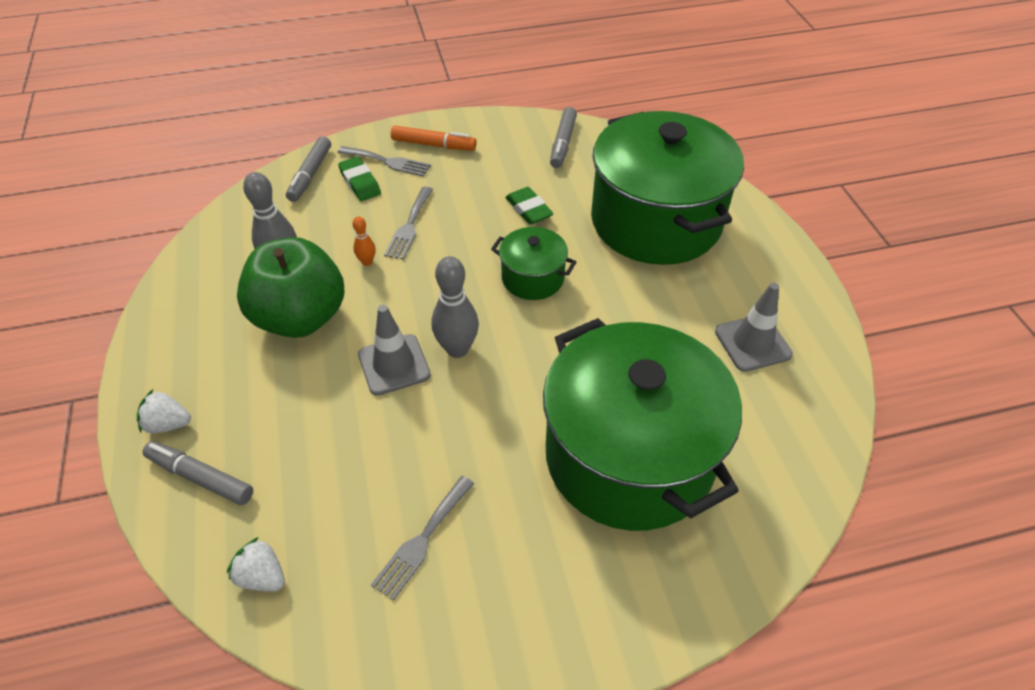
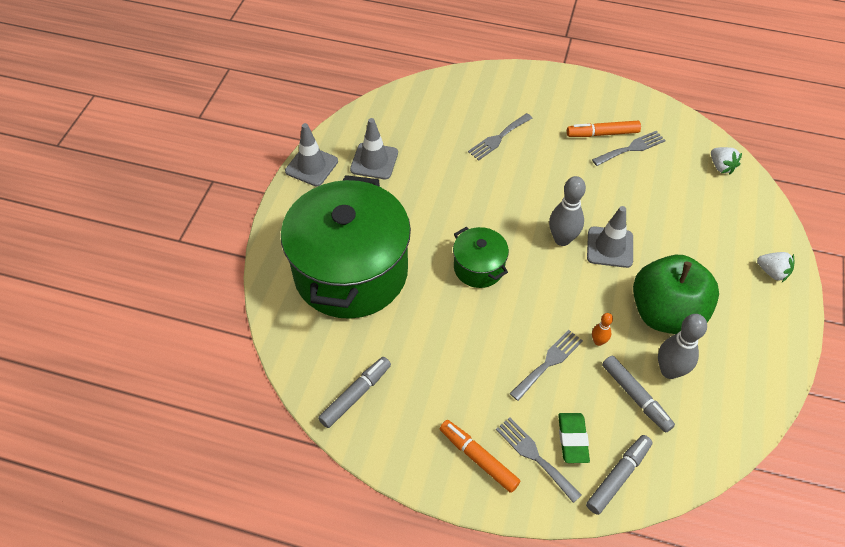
camera: 150 degrees left, 5 degrees up
(200, 477) = (752, 230): grey marker -> grey marker (635, 396)
(480, 547) = (602, 134): none -> orange marker
(529, 209) = (440, 331): green eraser -> none
(629, 456) = (498, 138): green pot -> grey fork
(813, 303) = (311, 166): none -> grey traffic cone

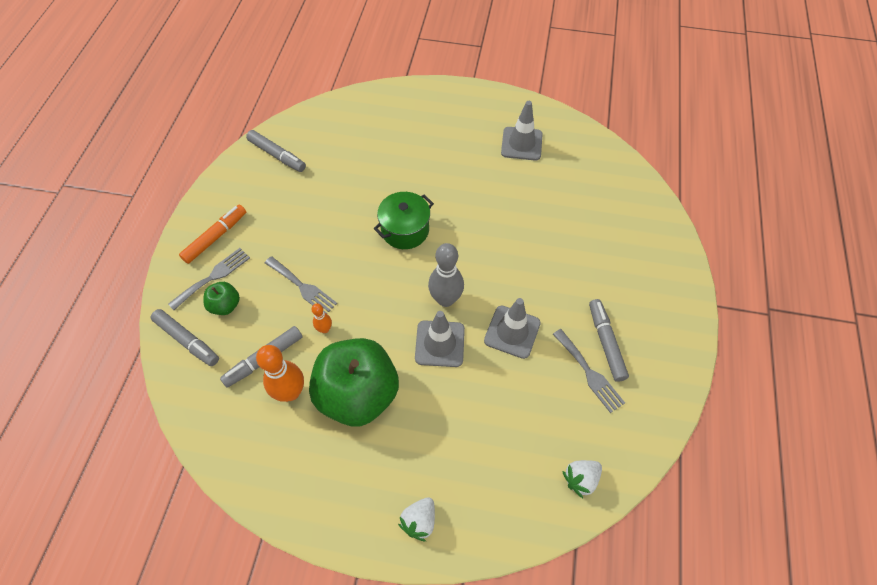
camera: 85 degrees right, 5 degrees up
(311, 166) = (507, 102): grey traffic cone -> grey traffic cone (512, 332)
(351, 272) = (393, 140): green pot -> none
(498, 138) = (574, 241): grey fork -> none
(572, 439) = (225, 305): green eraser -> green apple
(602, 134) = (605, 342): orange marker -> grey marker
(669, 371) = (291, 392): grey bowling pin -> orange bowling pin

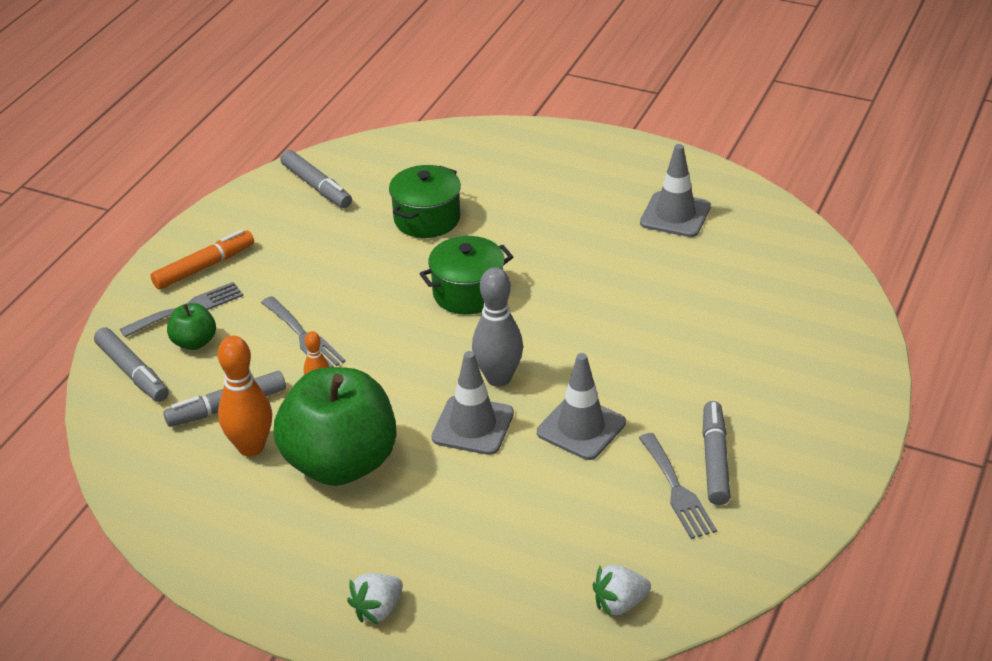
camera: 15 degrees right, 20 degrees down
(360, 171) = (427, 219): none -> green pot

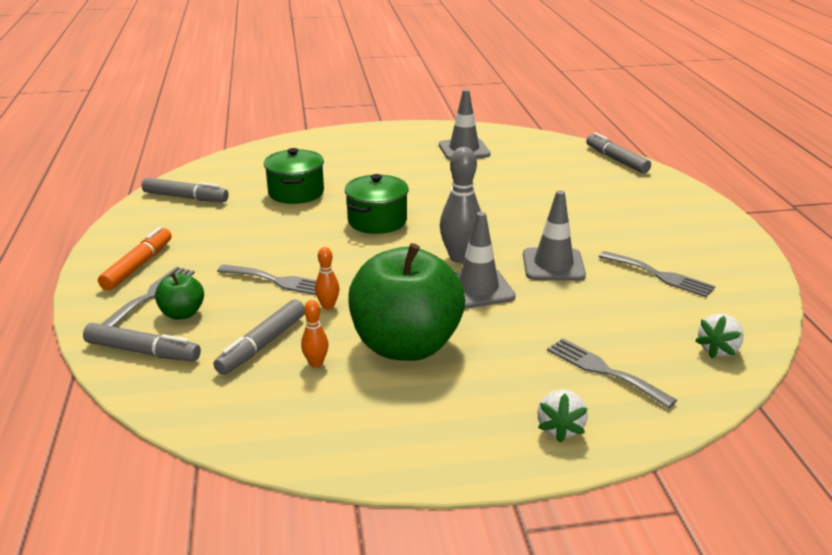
camera: 35 degrees left, 10 degrees down
(251, 447) = (316, 363): orange bowling pin -> orange bowling pin, size x0.52
(482, 572) = (604, 370): none -> grey fork
(715, 460) = (658, 252): grey marker -> grey marker (616, 160)

